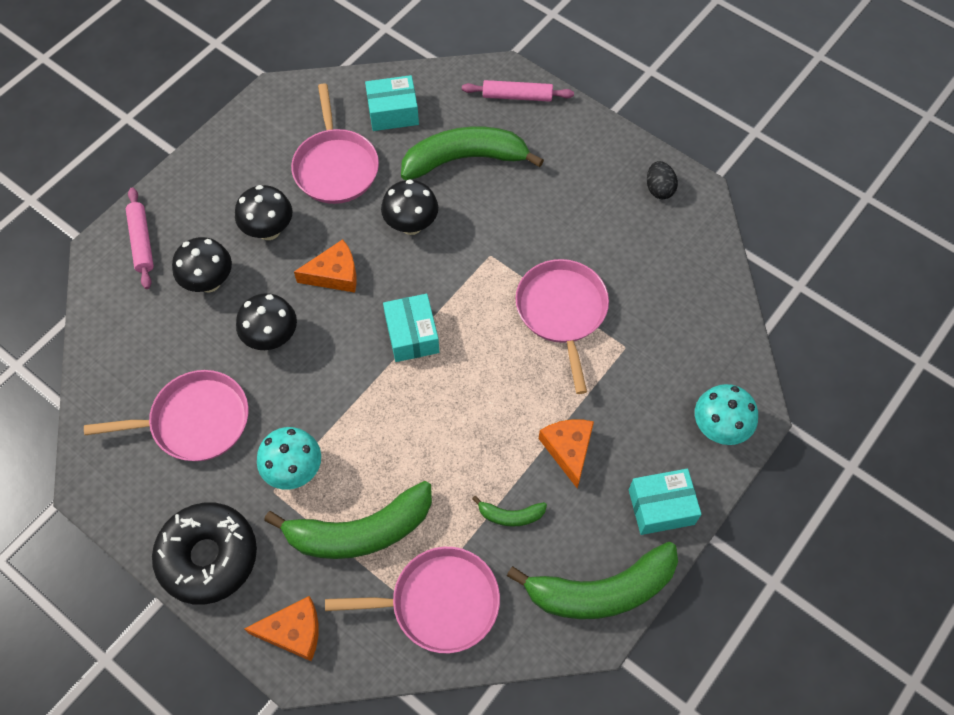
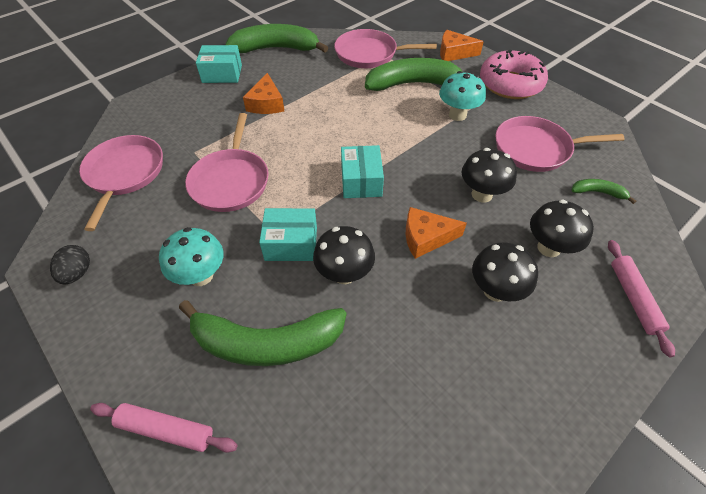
camera: 170 degrees left, 10 degrees down
(208, 557) = (510, 84): black donut -> pink donut
(335, 167) = (422, 358): pink pan -> pink pan (124, 174)
(393, 112) = (340, 432): turquoise box -> turquoise box (291, 243)
(510, 515) = (316, 80): green banana -> green banana (598, 192)
(719, 428) = (160, 102): turquoise mushroom -> turquoise mushroom (201, 276)

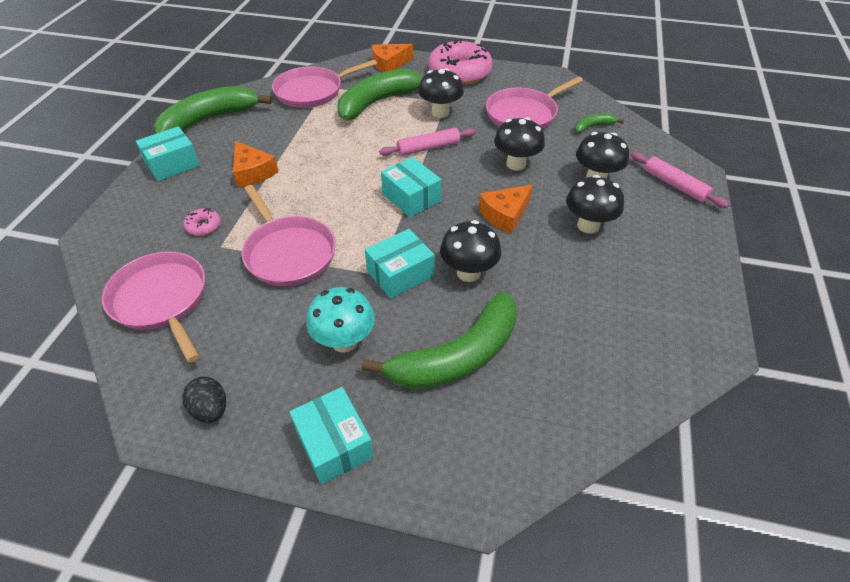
camera: 35 degrees left, 5 degrees down
(120, 353) = (334, 443): none -> turquoise box
(166, 429) = (441, 468): pink rolling pin -> pink rolling pin (428, 148)
(198, 131) = (203, 226): none -> pink donut
(457, 115) = (440, 112): turquoise mushroom -> black mushroom

